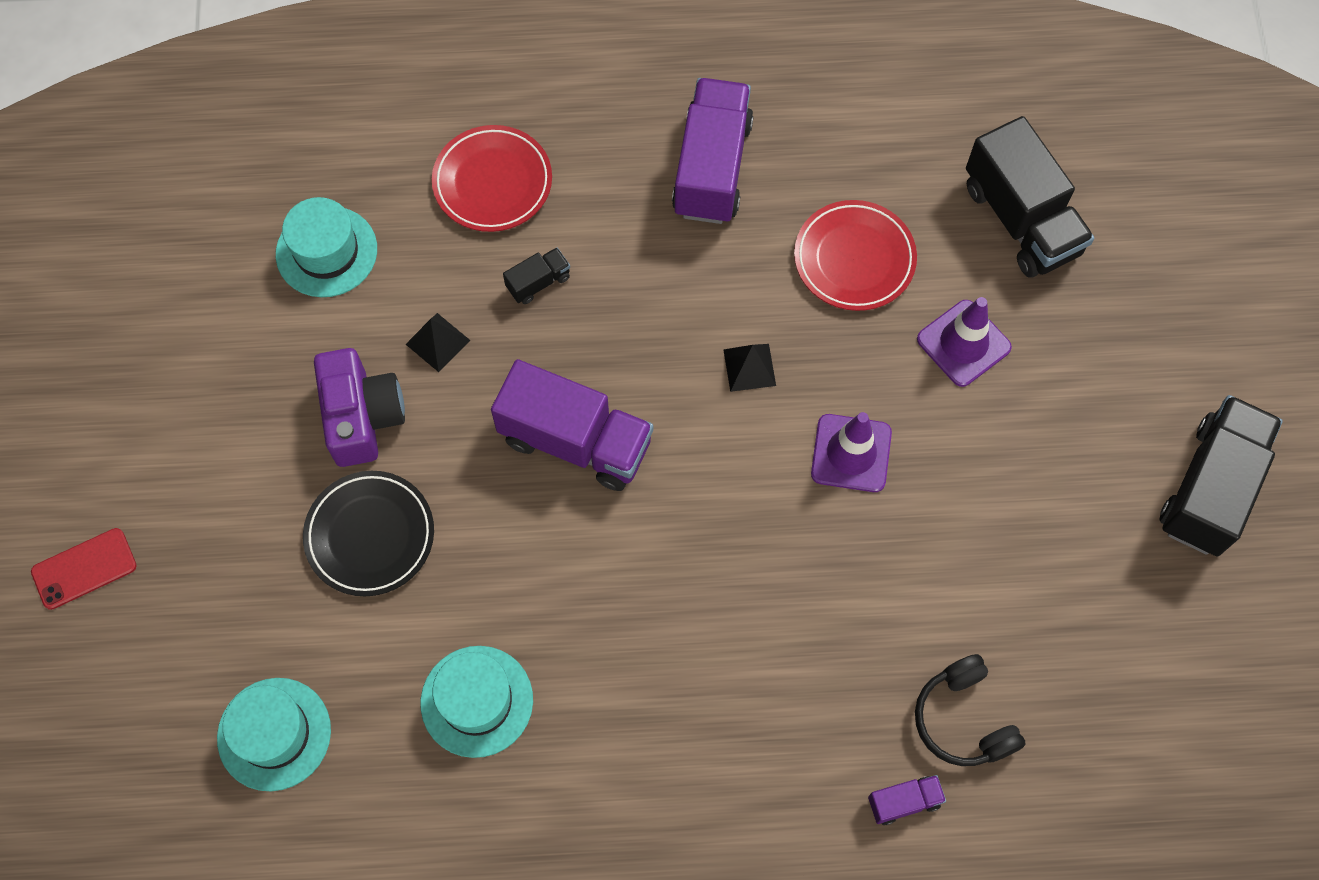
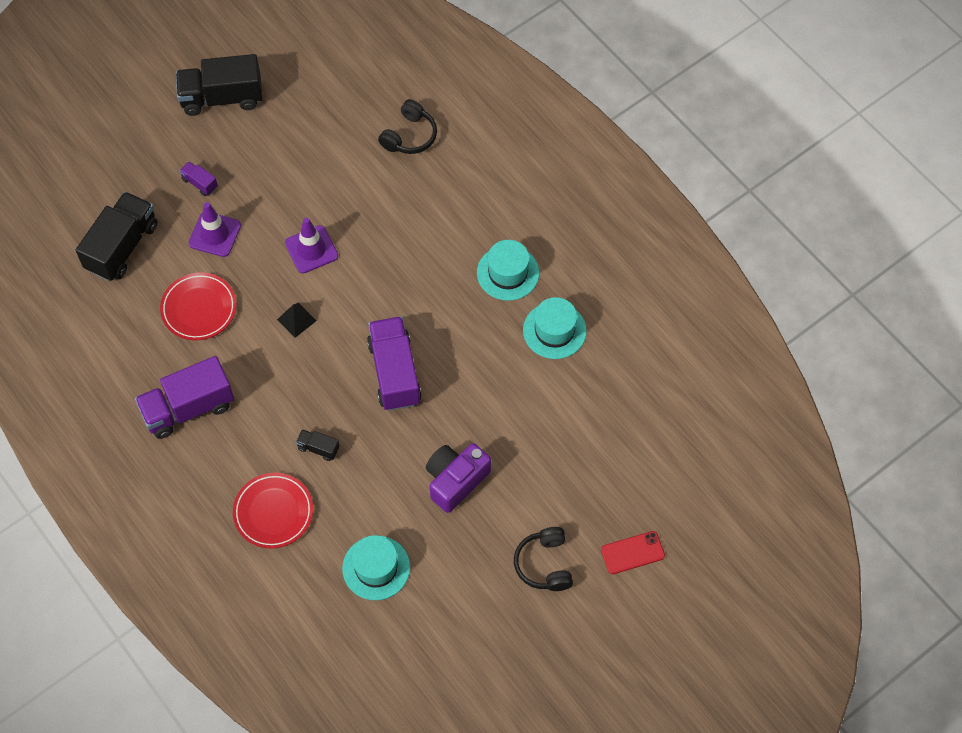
camera: 125 degrees left, 5 degrees down
(84, 568) = (632, 553): red phone -> red phone turned 45 degrees counterclockwise
(164, 448) = (544, 564): none -> black headphones
(274, 734) = (637, 405): turquoise hat -> turquoise hat (508, 273)
(370, 535) = (513, 432): black plate -> none
(437, 342) = (388, 473): black pyramid -> none
(904, 802) = (464, 138): purple truck -> purple truck (200, 183)

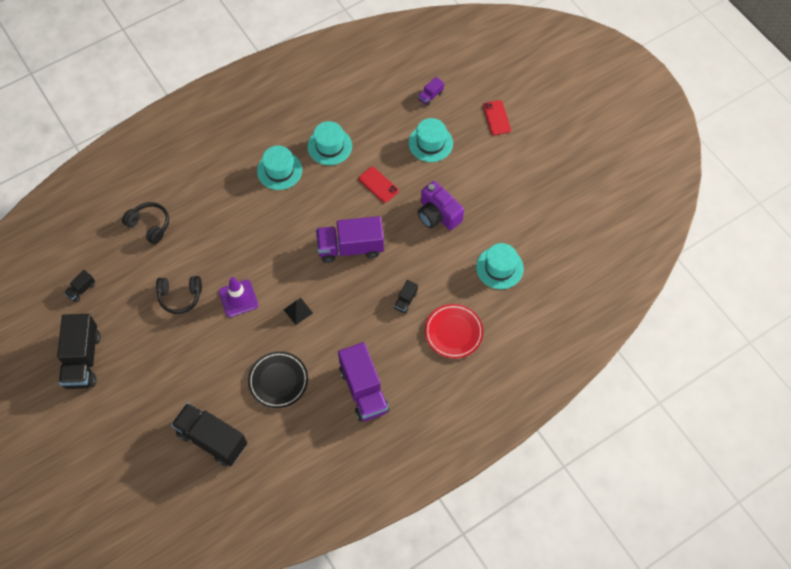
camera: 85 degrees left, 0 degrees up
(199, 309) = (278, 381): red plate -> black plate
(200, 183) = (162, 378): purple truck -> purple truck (430, 96)
(215, 234) = (213, 368): purple traffic cone -> none
(314, 80) = (81, 290): none -> black truck
(497, 398) = (378, 185): none -> red phone
(544, 564) = (502, 167): black headphones -> black headphones (180, 296)
(575, 462) = (430, 143): none -> turquoise hat

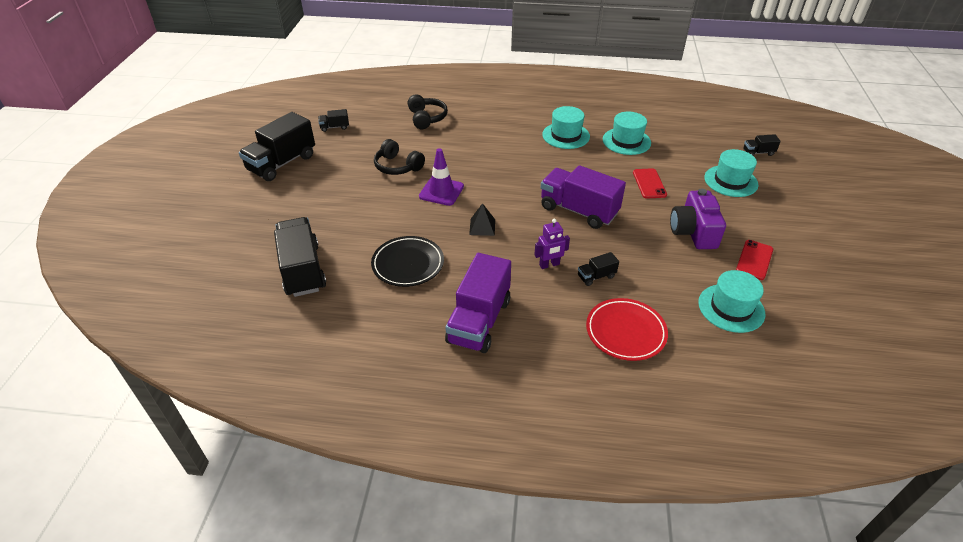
camera: 40 degrees right, 20 degrees down
(369, 312) = (549, 265): none -> purple robot
(430, 96) = (758, 152): purple truck -> black truck
(496, 118) = (822, 195): red phone -> red phone (754, 260)

